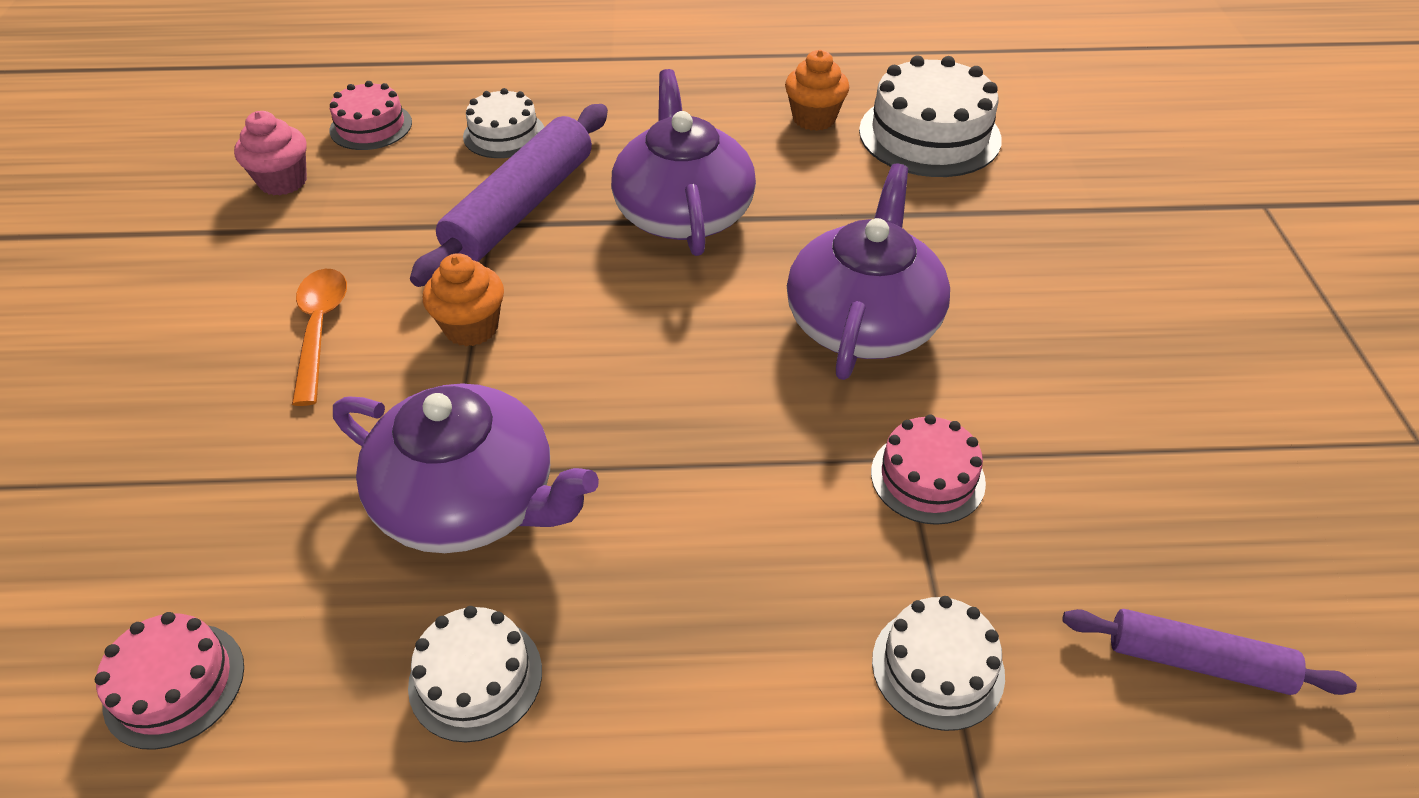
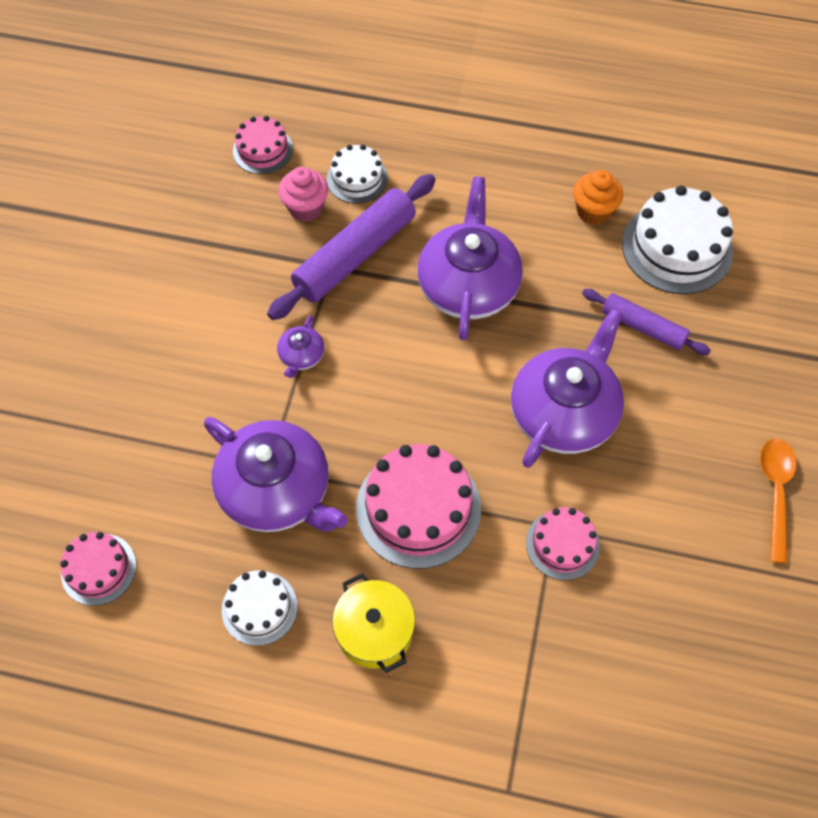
camera: 15 degrees right, 15 degrees up
(283, 181) = (195, 193): pink cupcake -> pink cupcake (305, 208)
(320, 330) = (204, 335): orange spoon -> orange spoon (775, 492)
(471, 327) = (301, 356): orange cupcake -> purple teapot
(681, 666) = (375, 631): none -> yellow pot
(698, 477) = (418, 508): none -> pink cake
(937, 667) = (521, 671): white cake -> none
(1196, 661) = (675, 708): purple rolling pin -> purple rolling pin (642, 327)

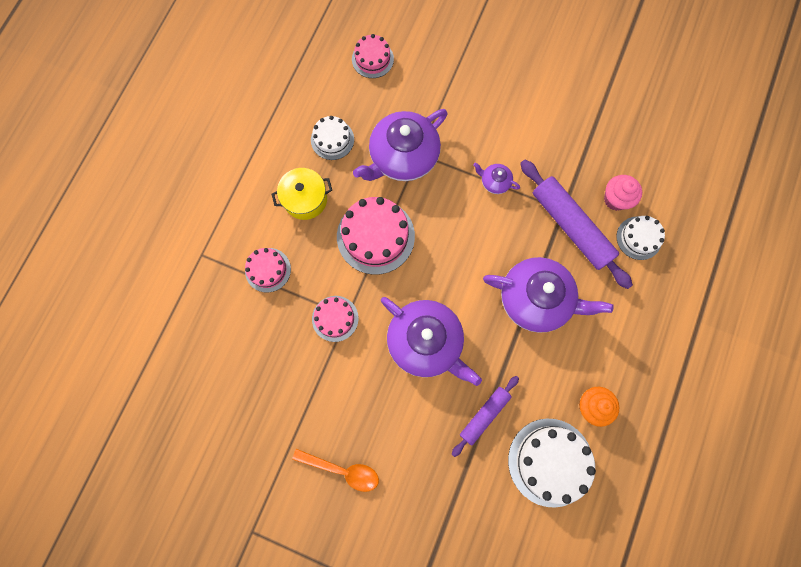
camera: 100 degrees right, 15 degrees up
(263, 150) = (671, 176): pink cake -> pink cake (268, 270)

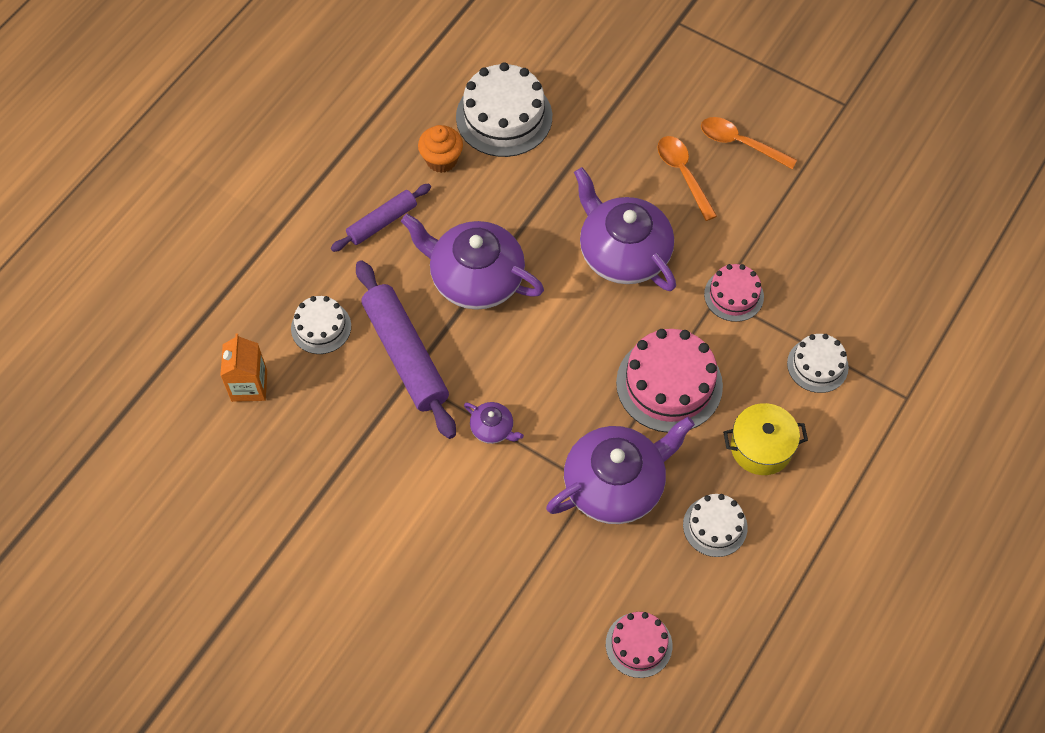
camera: 170 degrees left, 15 degrees down
(268, 270) = (817, 365): pink cake -> white cake
(387, 427) = (683, 174): none -> orange spoon
(484, 415) = (568, 170): purple rolling pin -> purple rolling pin (382, 222)
(615, 199) = (334, 379): pink cupcake -> none
(673, 184) = (249, 386): none -> orange carton

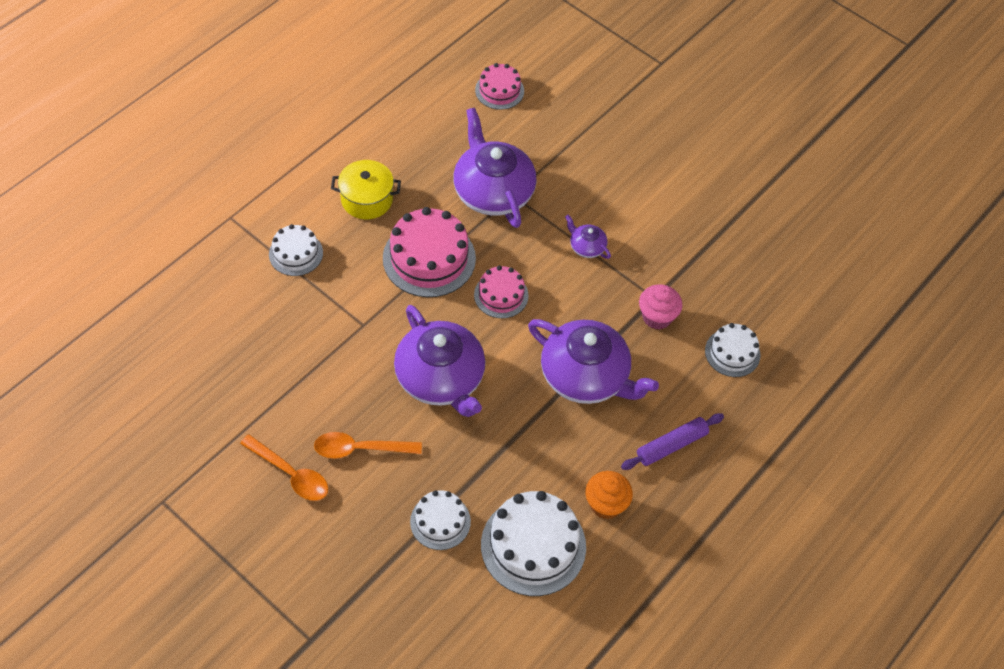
camera: 175 degrees left, 5 degrees down
(249, 386) = (795, 312): orange carton -> none
(405, 355) = (657, 317): purple rolling pin -> pink cupcake
(615, 484) = (493, 191): purple teapot -> purple teapot turned 90 degrees clockwise
(683, 174) = (360, 449): orange spoon -> orange spoon turned 105 degrees clockwise
(715, 526) = (421, 152): white cake -> white cake (440, 521)
(734, 295) = (348, 323): pink cake -> pink cake (501, 295)

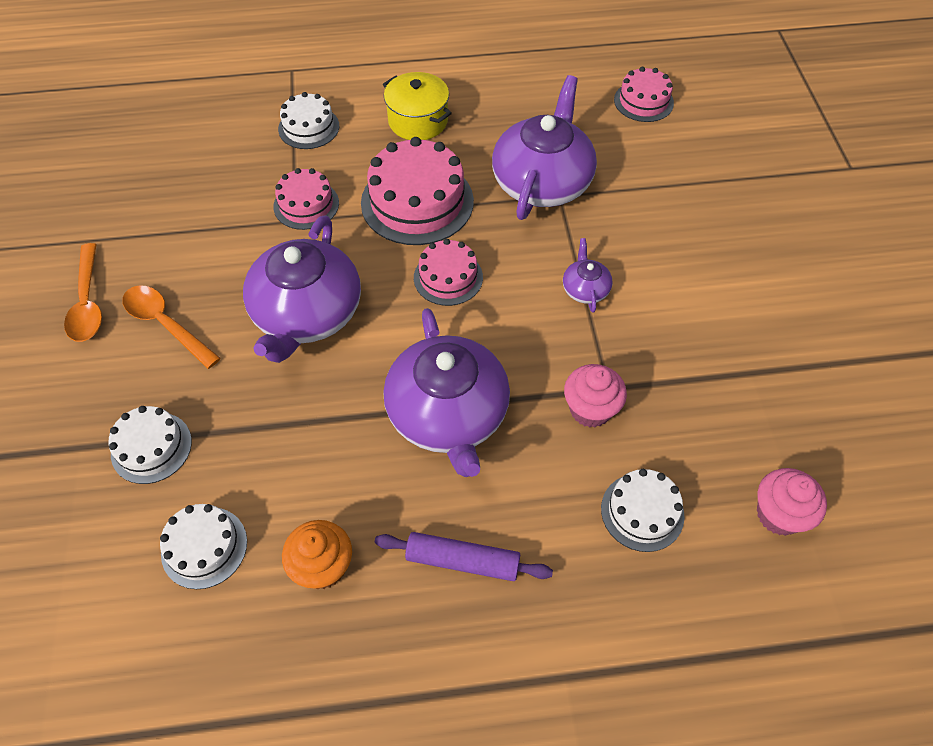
camera: 45 degrees right, 0 degrees up
(358, 309) = (306, 205): none -> pink cake
(533, 545) = (204, 547): white cake -> white cake, size x0.58
(795, 305) = (779, 514): none -> pink cupcake

